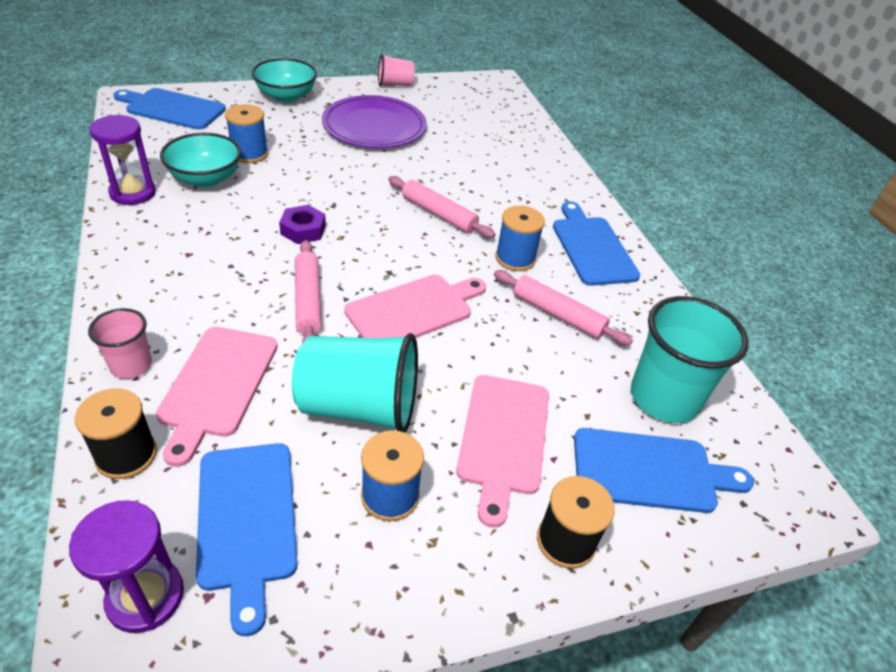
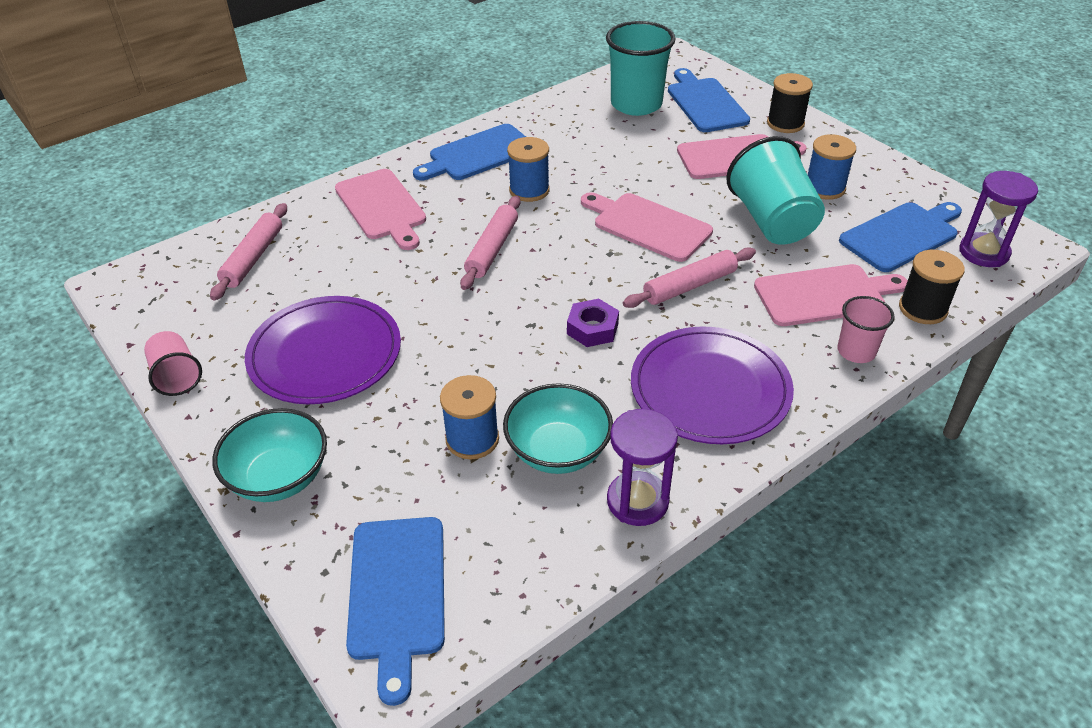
camera: 105 degrees left, 0 degrees up
(185, 260) = (710, 389): none -> purple plate
(530, 180) = (382, 207): none -> pink cutting board
(557, 315) = (588, 157): pink rolling pin -> pink rolling pin (253, 258)

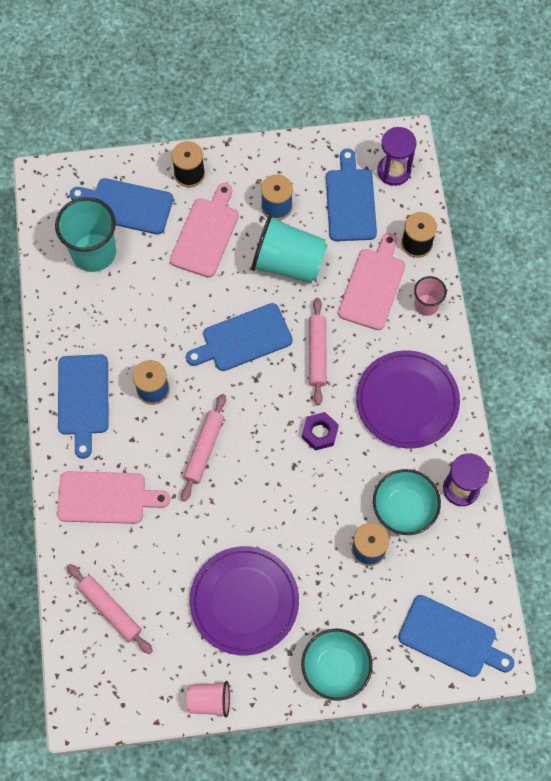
camera: 60 degrees left, 25 degrees up
(492, 249) = (204, 449): pink rolling pin -> pink rolling pin turned 60 degrees clockwise
(648, 226) = (243, 339): pink cutting board -> blue cutting board

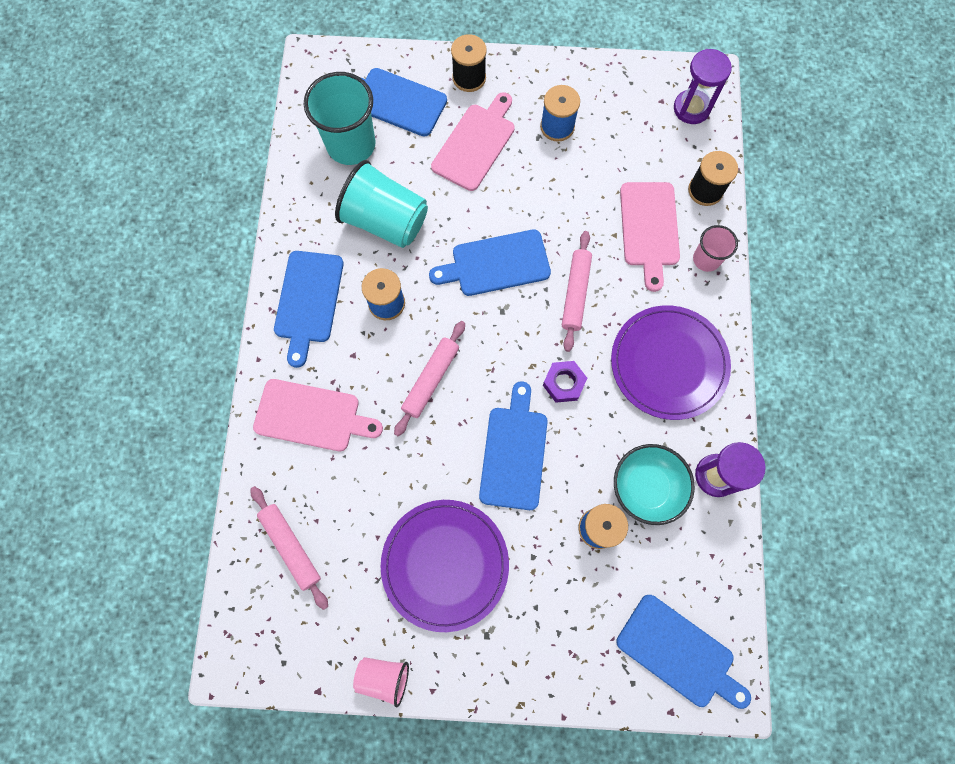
camera: 10 degrees right, 5 degrees up
(288, 263) = (560, 189): turquoise cup -> turquoise cup (386, 221)
(335, 668) = (537, 664): turquoise bowl -> none
(350, 201) = (638, 133): blue cutting board -> blue cutting board (514, 453)
(373, 285) = (649, 228): pink cutting board -> pink cutting board turned 150 degrees clockwise

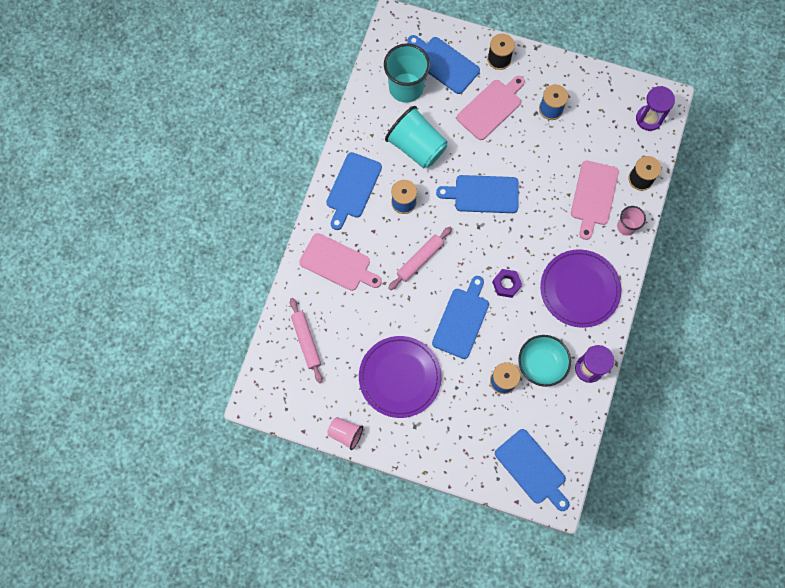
camera: 15 degrees right, 0 degrees up
(575, 293) = (531, 227): pink rolling pin -> none

